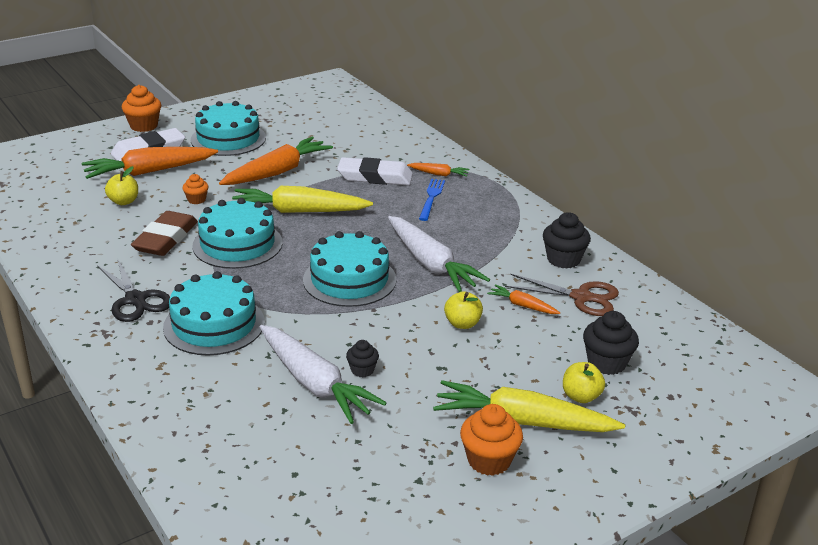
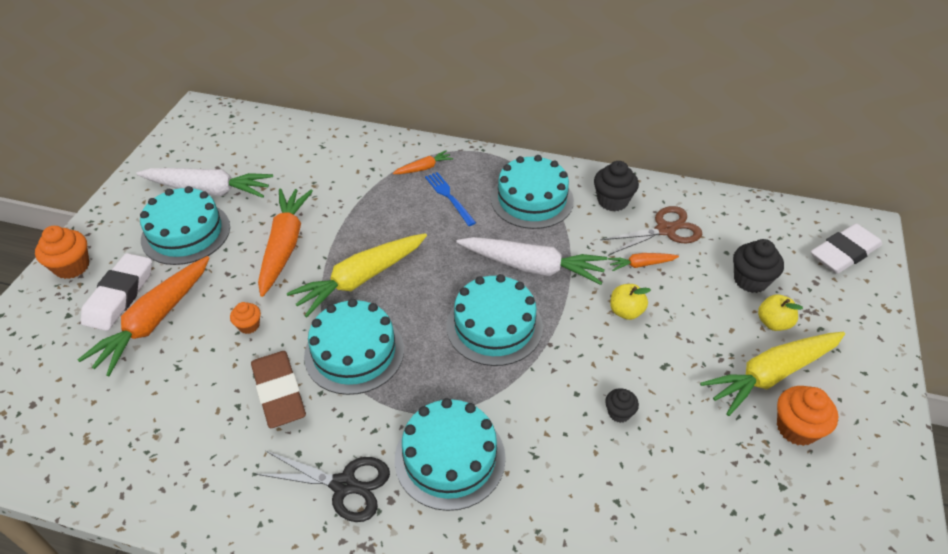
camera: 40 degrees left, 15 degrees up
(124, 201) = (176, 375): yellow apple -> none
(315, 384) = (605, 455): white carrot -> white carrot (209, 190)
(375, 177) = (377, 201): white eraser -> white eraser (843, 253)
(495, 228) = (532, 199): none -> turquoise cake

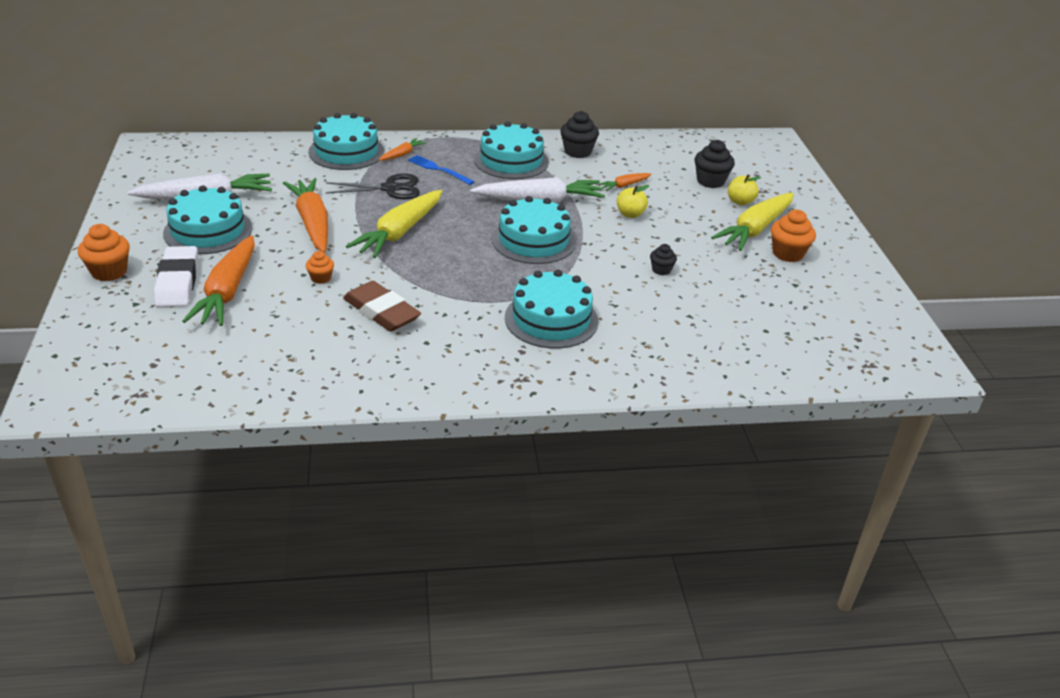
camera: 25 degrees left, 10 degrees down
(344, 485) = (479, 351): black scissors -> black scissors (390, 188)
(354, 352) = (428, 276): turquoise cake -> turquoise cake (346, 152)
(665, 230) = (630, 162): brown scissors -> none
(843, 253) = (767, 155): white eraser -> none

